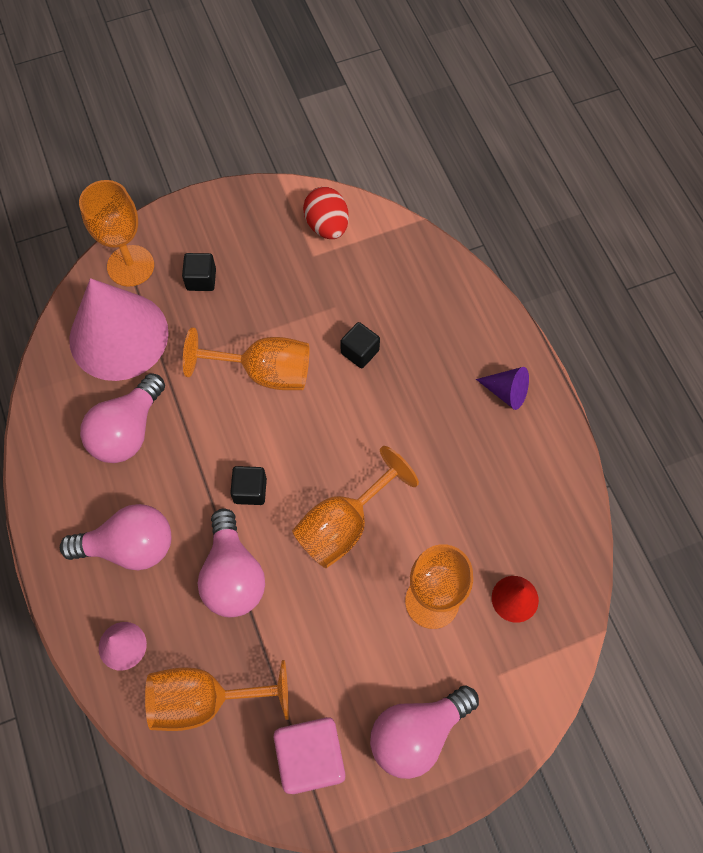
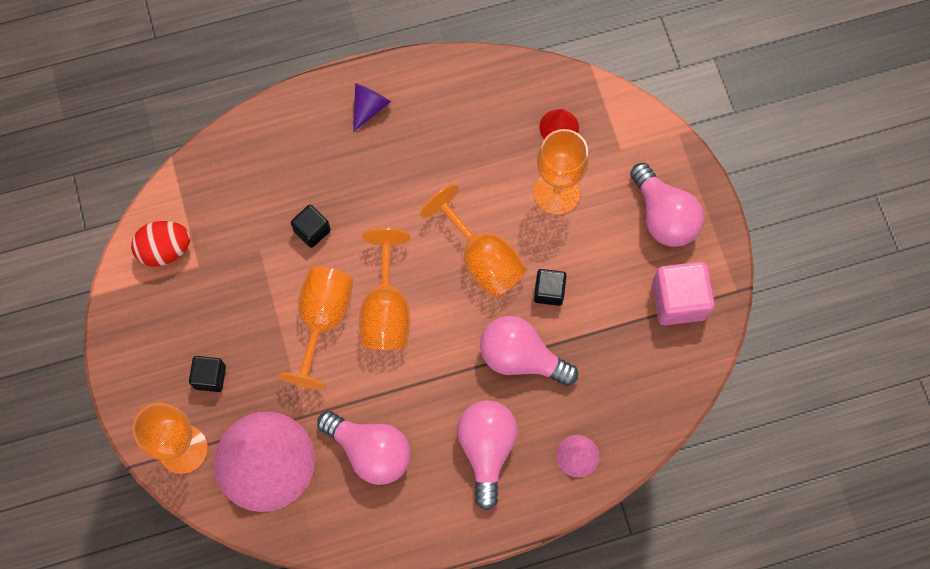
camera: 85 degrees left, 5 degrees up
(204, 700) = (628, 385): orange goblet -> orange goblet (386, 310)
(233, 575) = (521, 357): pink light bulb -> pink light bulb turned 150 degrees counterclockwise
(250, 490) = (442, 339): black cube -> black cube (549, 291)

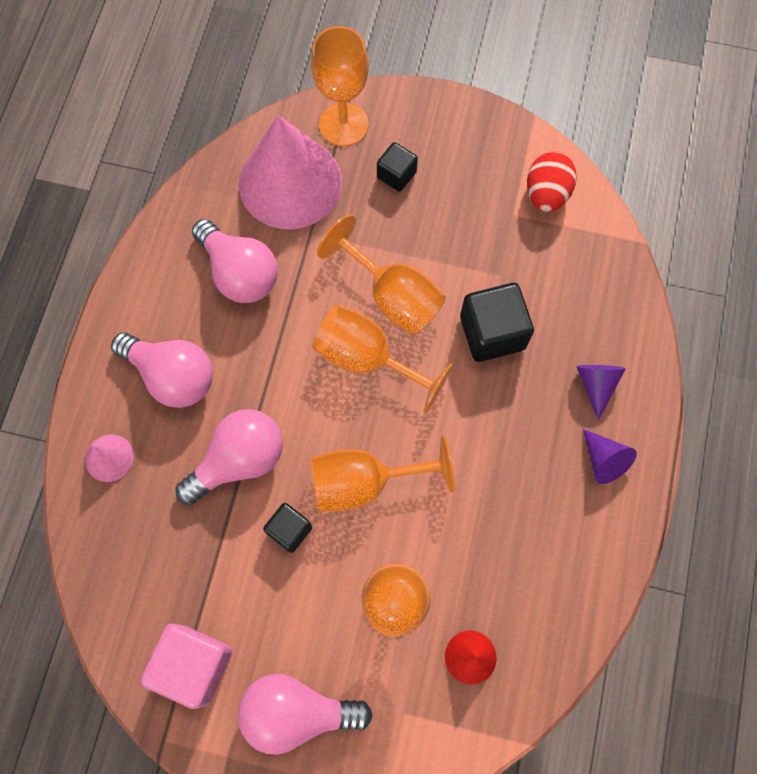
camera: 120 degrees right, 0 degrees up
(312, 230) = (492, 333): black cube -> black cube, size x1.72
(313, 138) = (596, 385): none -> purple cone
(370, 451) = (239, 273): pink light bulb -> pink light bulb turned 105 degrees counterclockwise

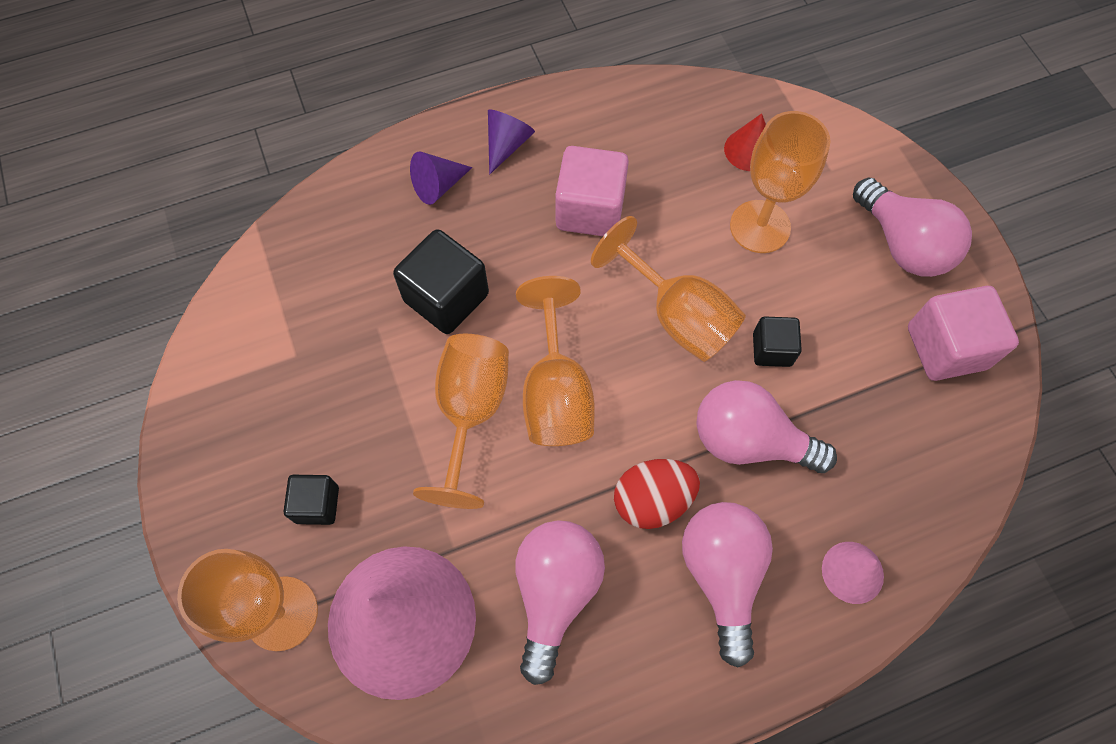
camera: 125 degrees left, 5 degrees down
(499, 483) = (590, 210): none -> pink cube
(546, 194) = (249, 338): red egg -> red egg (652, 500)

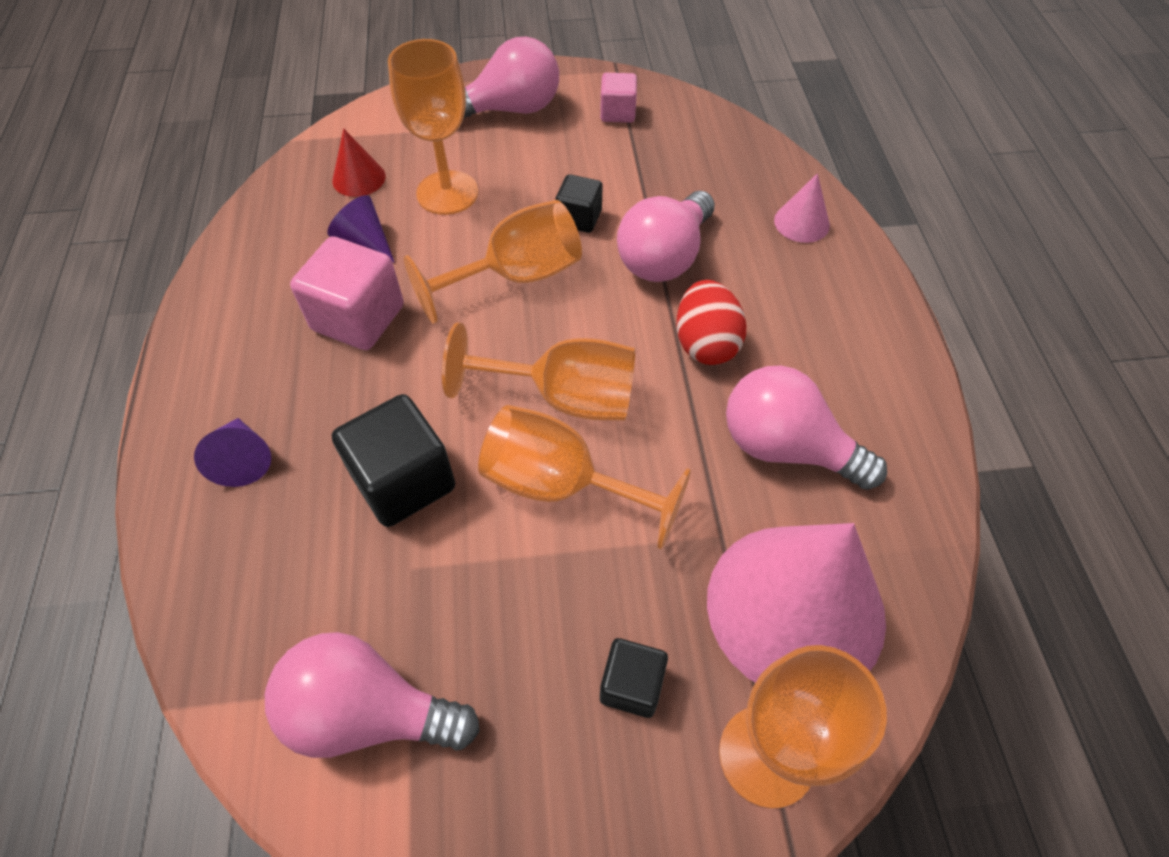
camera: 75 degrees left, 10 degrees down
(507, 145) = (228, 376): purple cone -> purple cone (365, 242)
(722, 574) = (789, 309): pink light bulb -> pink light bulb (369, 712)
(946, 347) = (617, 113): pink cube -> pink cube, size x0.58

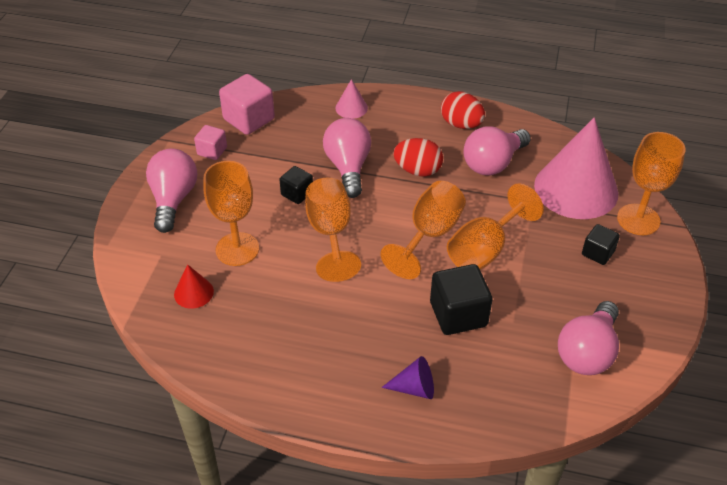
camera: 70 degrees left, 10 degrees down
(358, 318) = (326, 314): pink cube -> pink cube (249, 119)
(365, 242) = (260, 300): purple cone -> none
(664, 257) = (348, 167): pink light bulb -> pink light bulb turned 150 degrees counterclockwise
(859, 374) = (461, 124): none -> red egg

